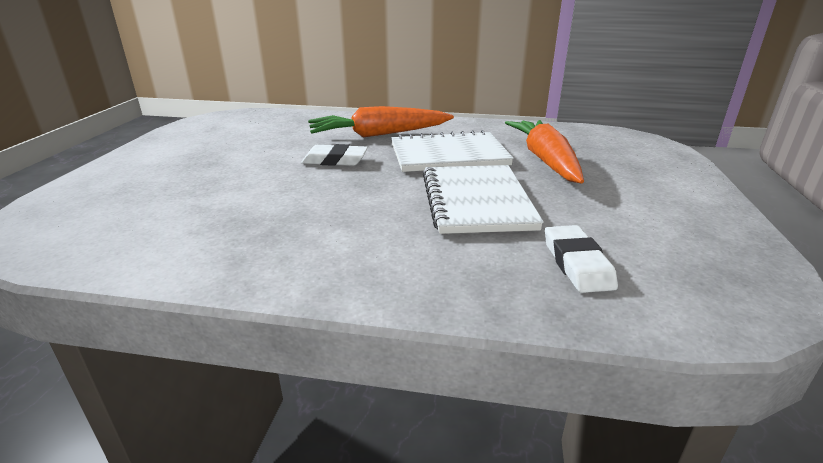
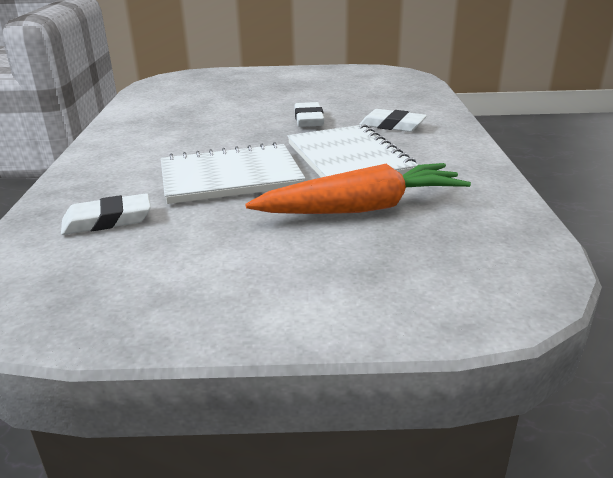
camera: 80 degrees right, 0 degrees up
(379, 134) = (392, 125): orange carrot -> white eraser

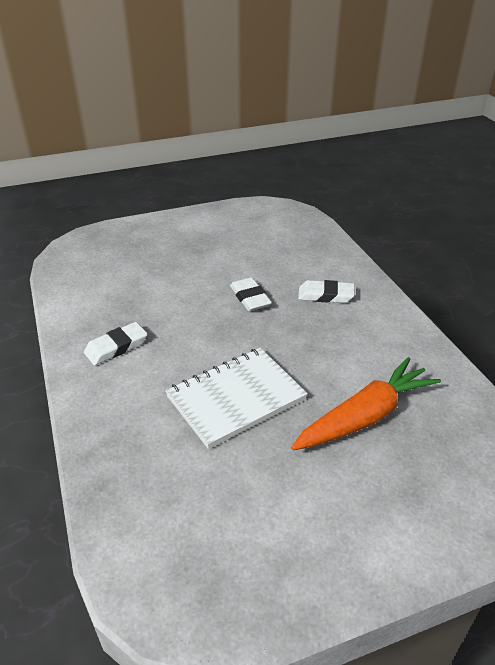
camera: 20 degrees left, 10 degrees up
(107, 220) = (170, 483): white eraser -> white eraser (116, 347)
(349, 158) = (317, 351): white notebook -> none

